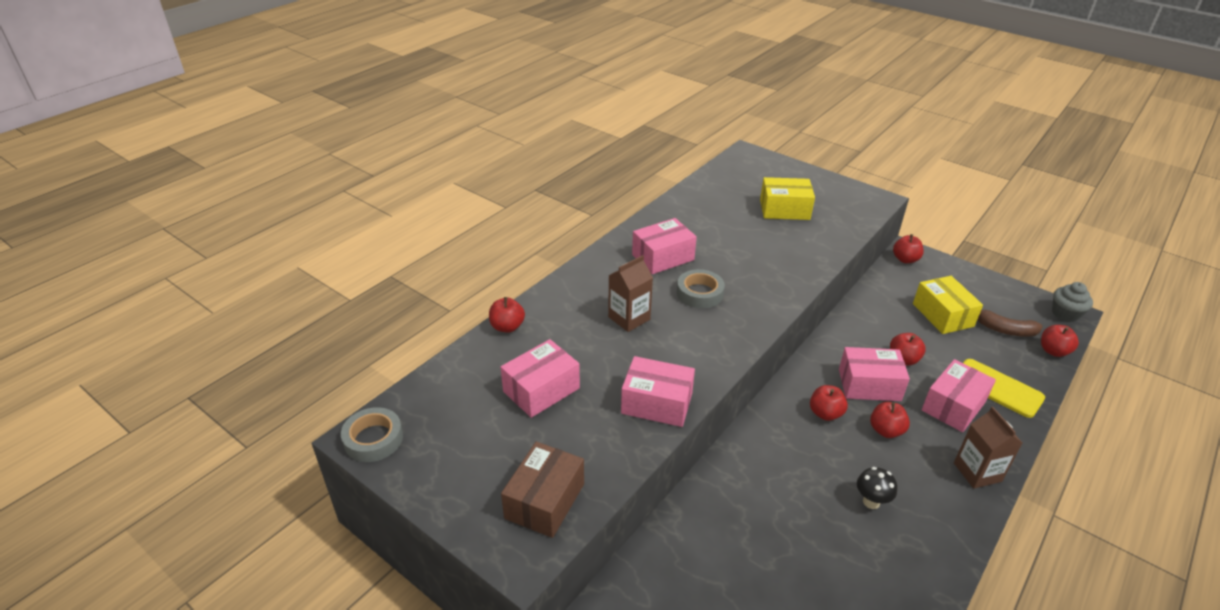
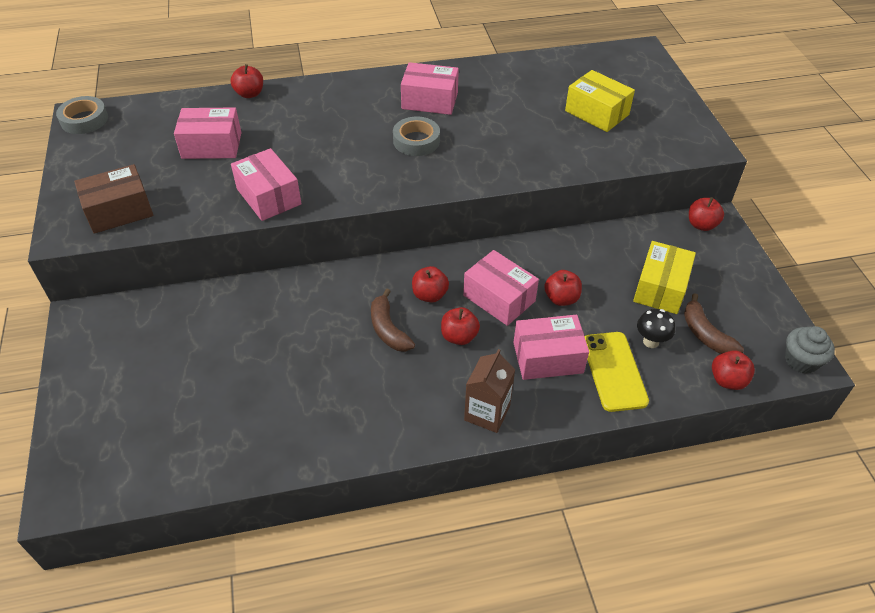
camera: 40 degrees right, 10 degrees up
(629, 318) = (337, 131): brown carton -> none
(836, 459) = (388, 329): none -> brown banana
(871, 502) = (369, 372): black mushroom -> black mushroom (651, 341)

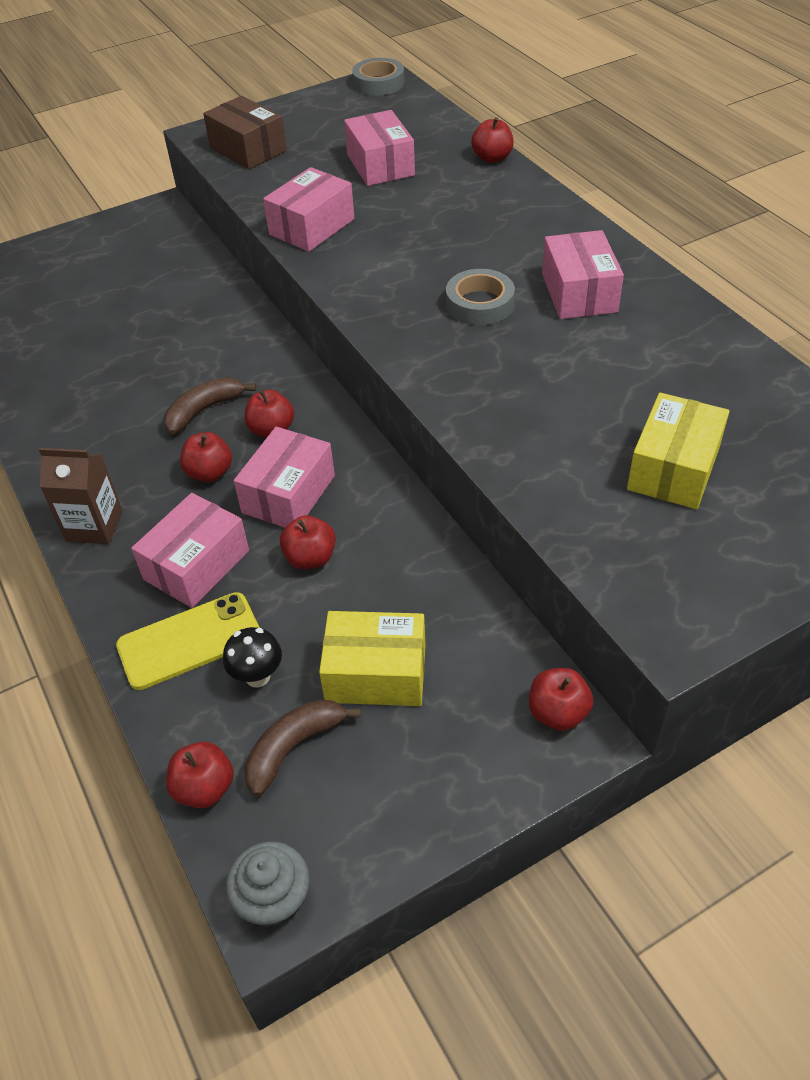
camera: 75 degrees right, 0 degrees up
(548, 357) = (196, 565): pink box -> pink box turned 60 degrees clockwise

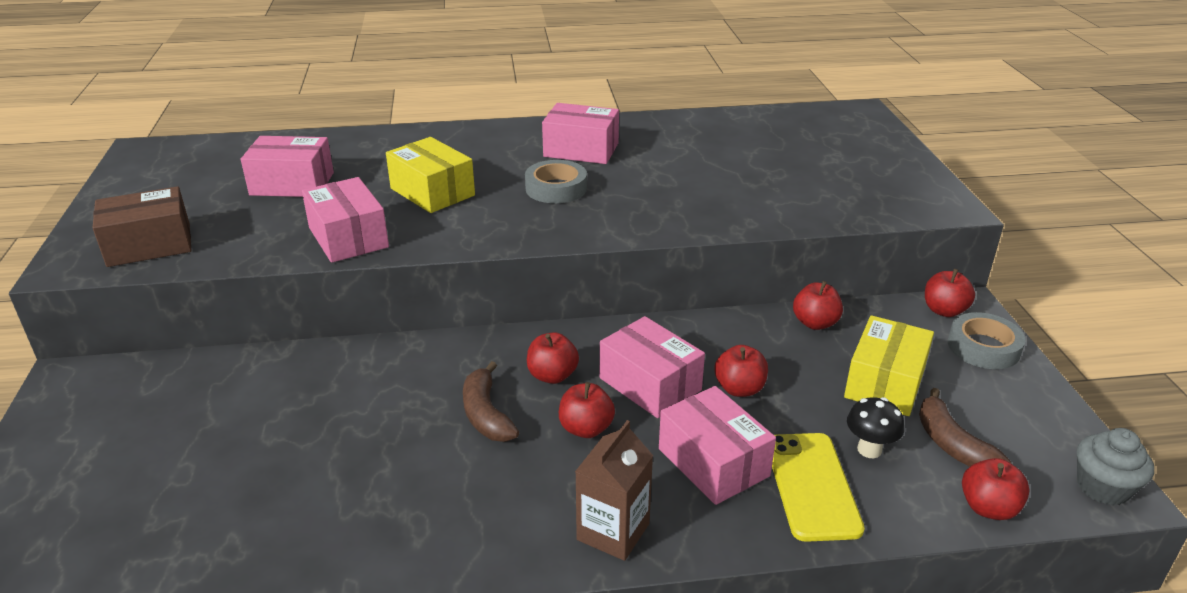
camera: 70 degrees left, 15 degrees down
(378, 83) = (144, 154): grey tape -> grey tape (983, 347)
(492, 158) = (356, 137): red apple -> red apple (815, 323)
(673, 469) = (798, 168): yellow box -> yellow box (432, 192)

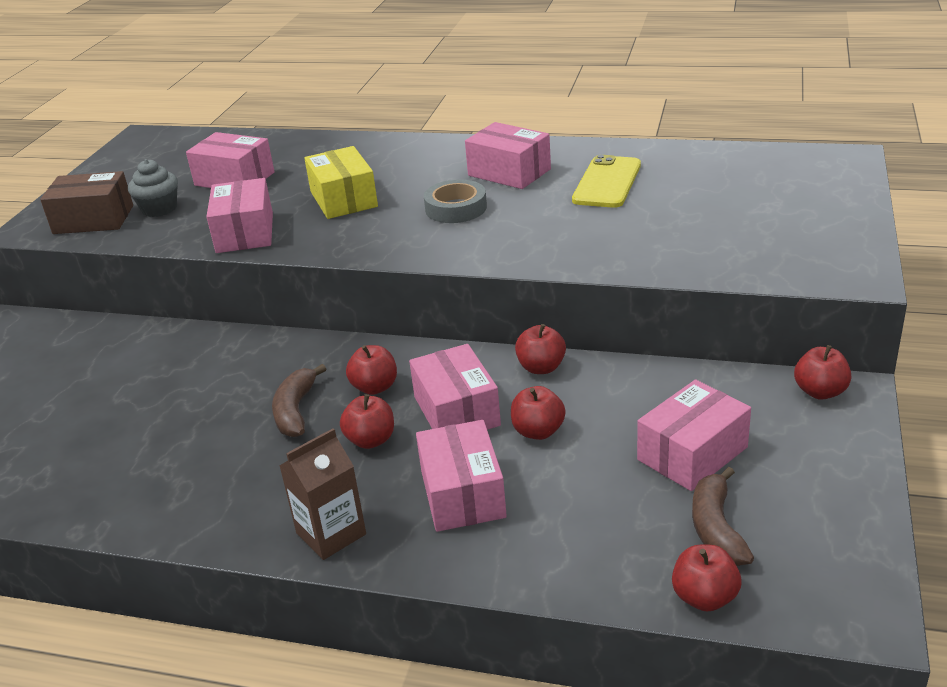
camera: 25 degrees right, 0 degrees up
(812, 486) = (539, 535): yellow phone -> yellow phone (607, 182)
(815, 323) = (664, 381): red apple -> red apple (541, 367)
(869, 450) = (623, 514): black mushroom -> none
(885, 383) = (692, 453): yellow box -> pink box
(983, 347) = (834, 438): grey tape -> none
(1103, 487) = (852, 608): grey cupcake -> grey cupcake (159, 209)

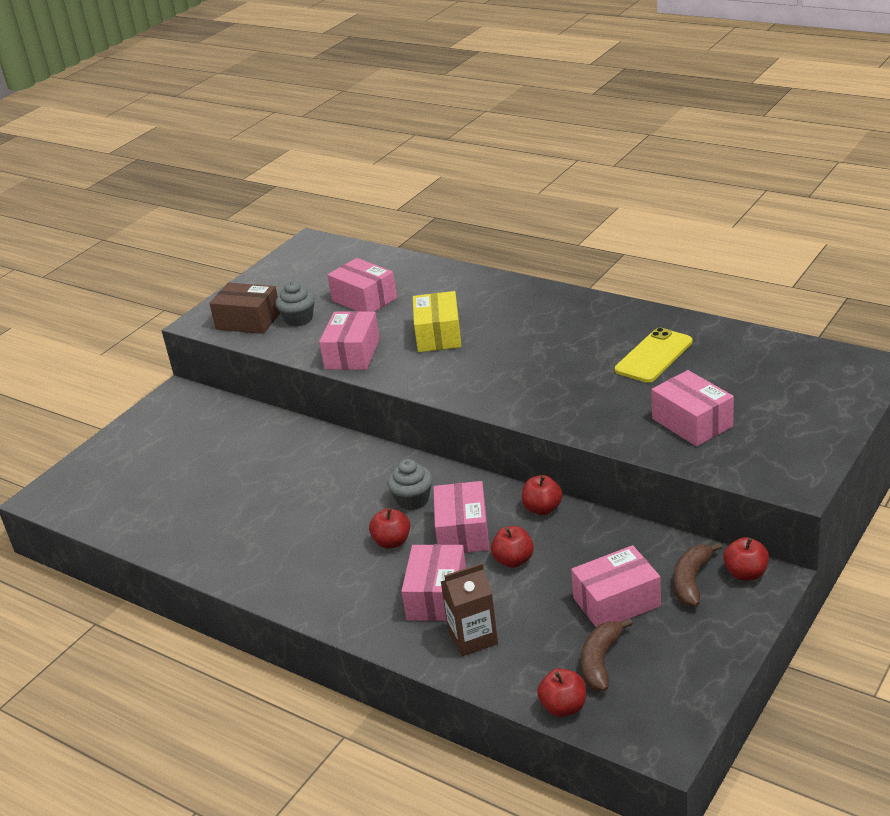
camera: 20 degrees right, 0 degrees up
(295, 411) = (349, 507): brown banana -> brown banana (691, 581)
(331, 533) = (337, 606): brown carton -> brown carton (473, 637)
(375, 387) = (412, 500): red apple -> grey cupcake
(456, 208) = (520, 360): grey tape -> none
(509, 172) = (580, 331): pink box -> pink box (692, 422)

